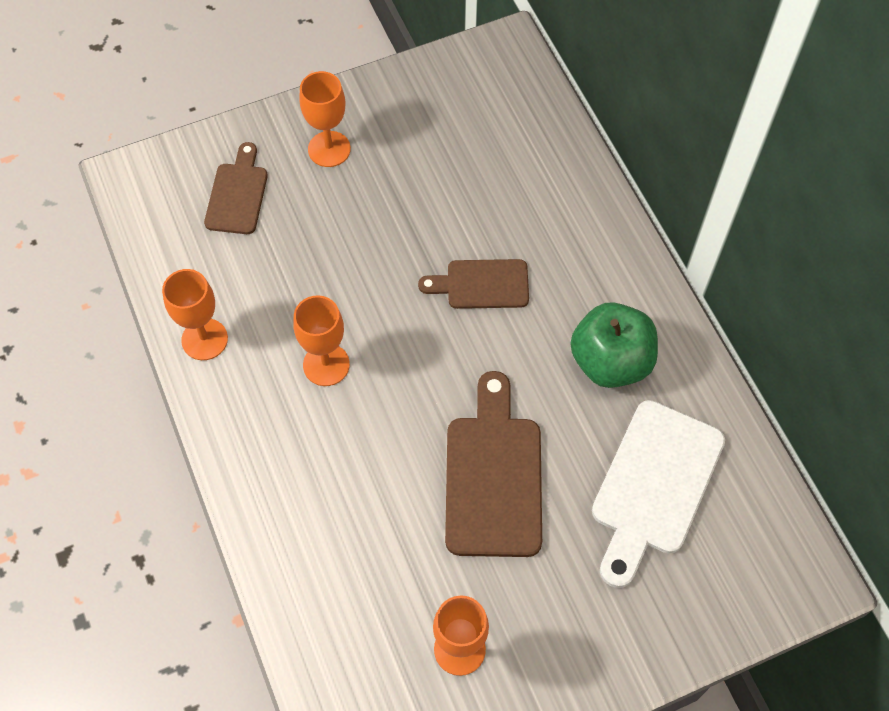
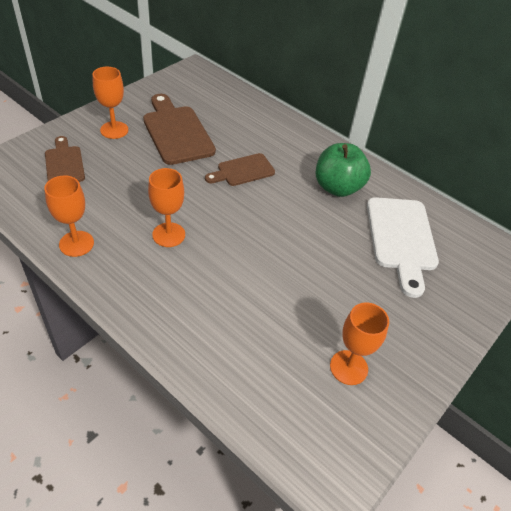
camera: 30 degrees left, 15 degrees down
(493, 476) = (308, 262): brown cutting board -> brown cutting board (176, 132)

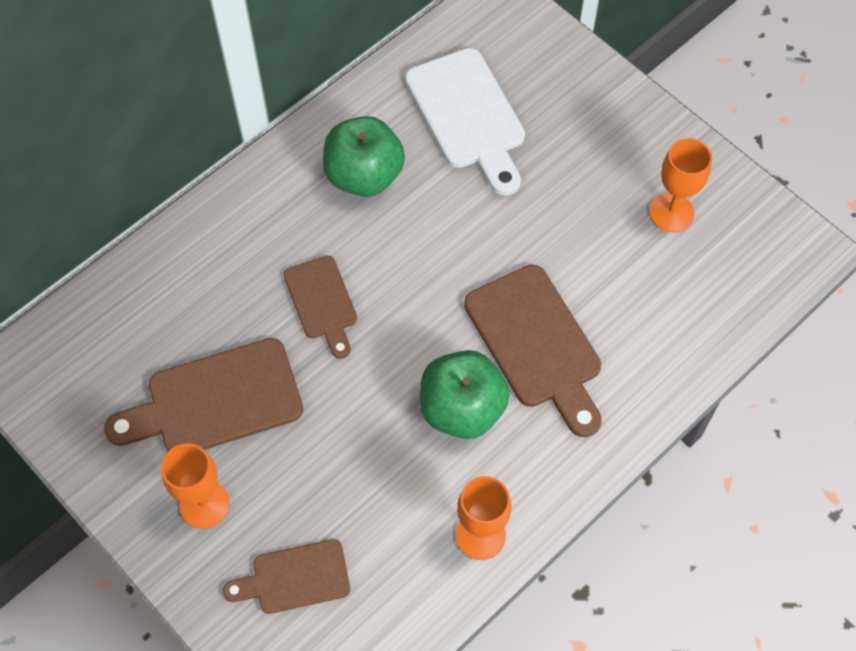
camera: 80 degrees left, 15 degrees up
(169, 235) = (462, 409): orange goblet -> green apple
(219, 275) = (536, 344): none -> brown cutting board
(401, 238) = (468, 115): white cutting board -> white cutting board turned 60 degrees clockwise

